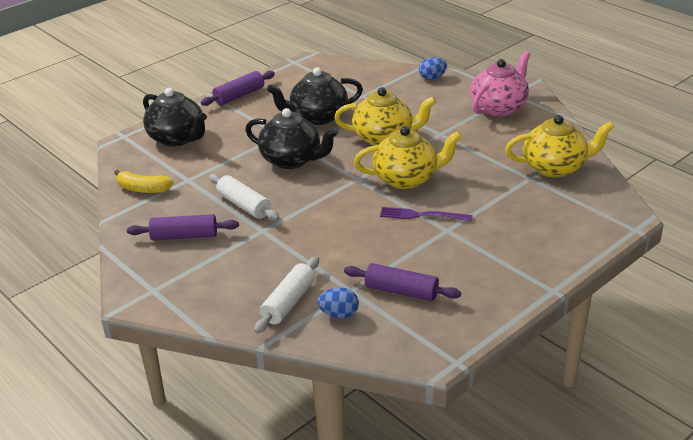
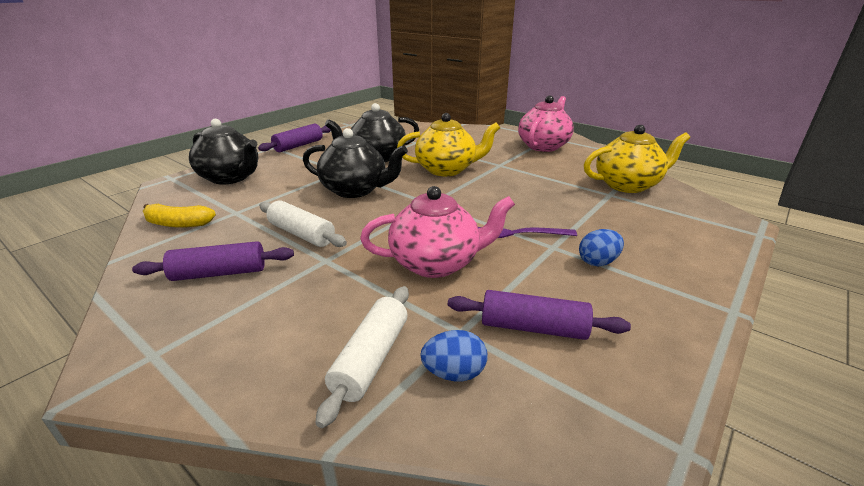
camera: 10 degrees left, 5 degrees down
(347, 238) = (436, 263): none -> pink teapot
(406, 179) = (483, 200): yellow teapot -> none
(432, 78) = (474, 130): blue egg -> blue egg (598, 262)

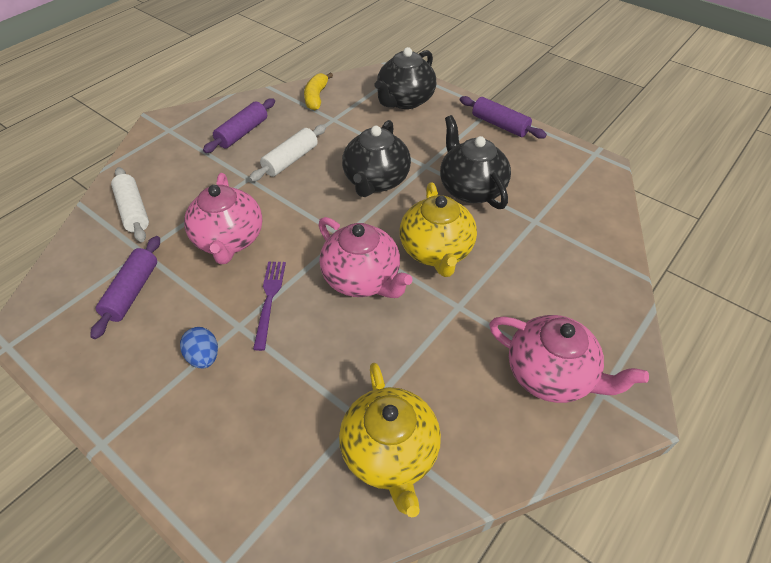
camera: 90 degrees right, 20 degrees up
(219, 273) = (242, 133): purple rolling pin -> purple rolling pin turned 45 degrees clockwise
(371, 359) = (133, 211): white rolling pin -> white rolling pin turned 45 degrees clockwise
(454, 373) = (107, 247): blue egg -> none
(481, 194) = (362, 279): none -> pink teapot

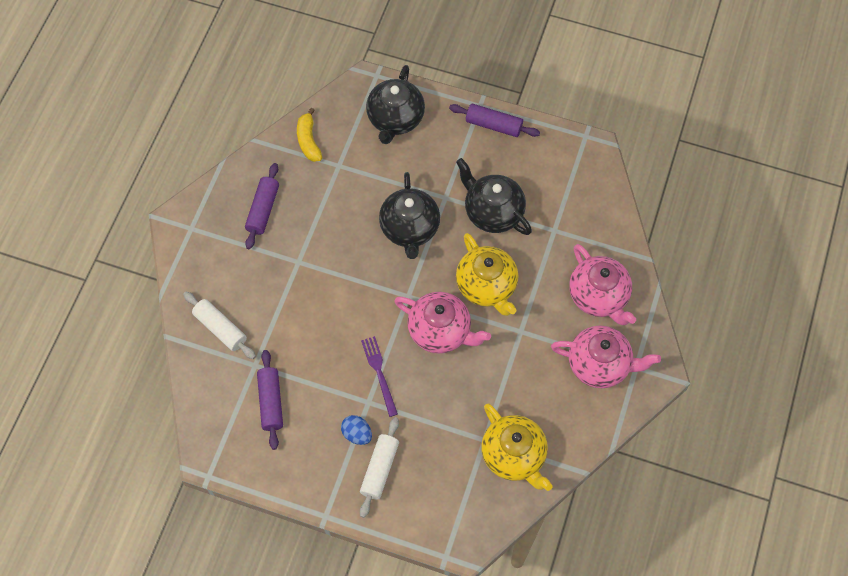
camera: 20 degrees left, 15 degrees up
(229, 240) = (318, 330): pink teapot -> pink teapot (599, 296)
(291, 160) = (325, 229): white rolling pin -> white rolling pin (380, 469)

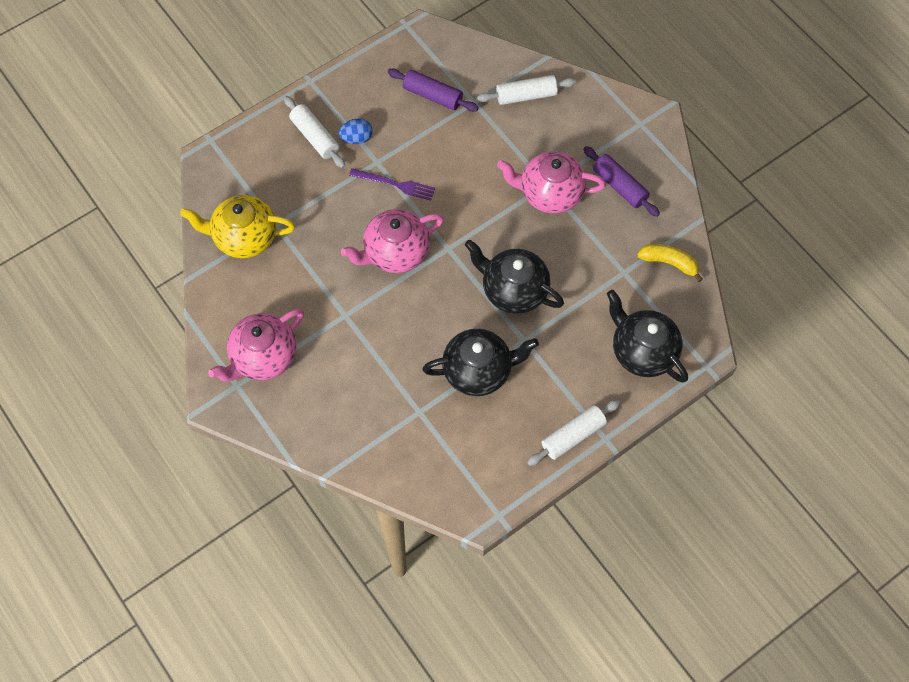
camera: 125 degrees right, 0 degrees up
(487, 286) = (408, 316): yellow teapot -> none
(493, 125) = (573, 436): purple rolling pin -> white rolling pin
(599, 296) = (325, 403): pink teapot -> pink teapot (549, 193)

